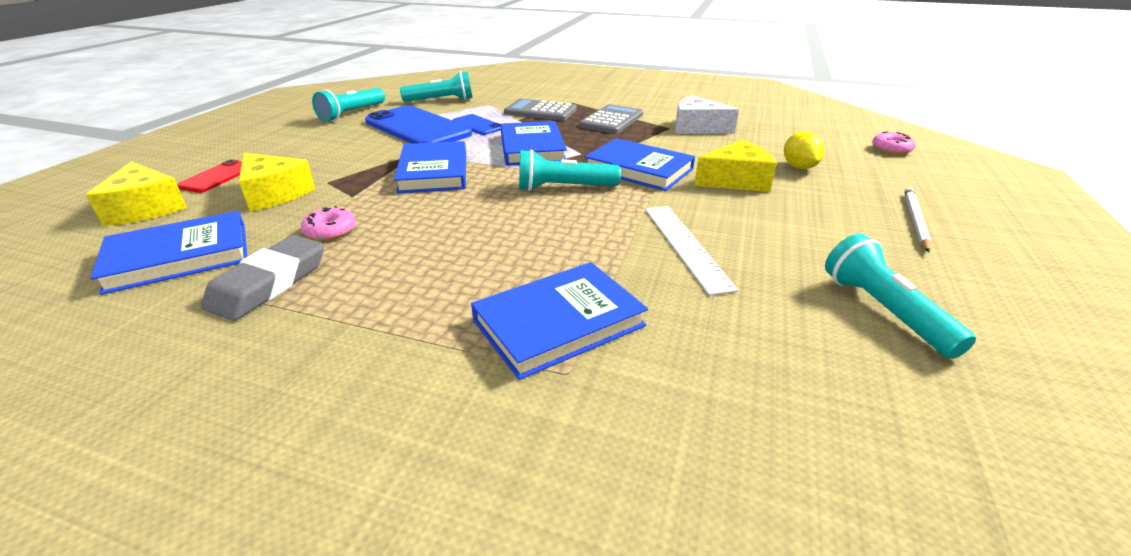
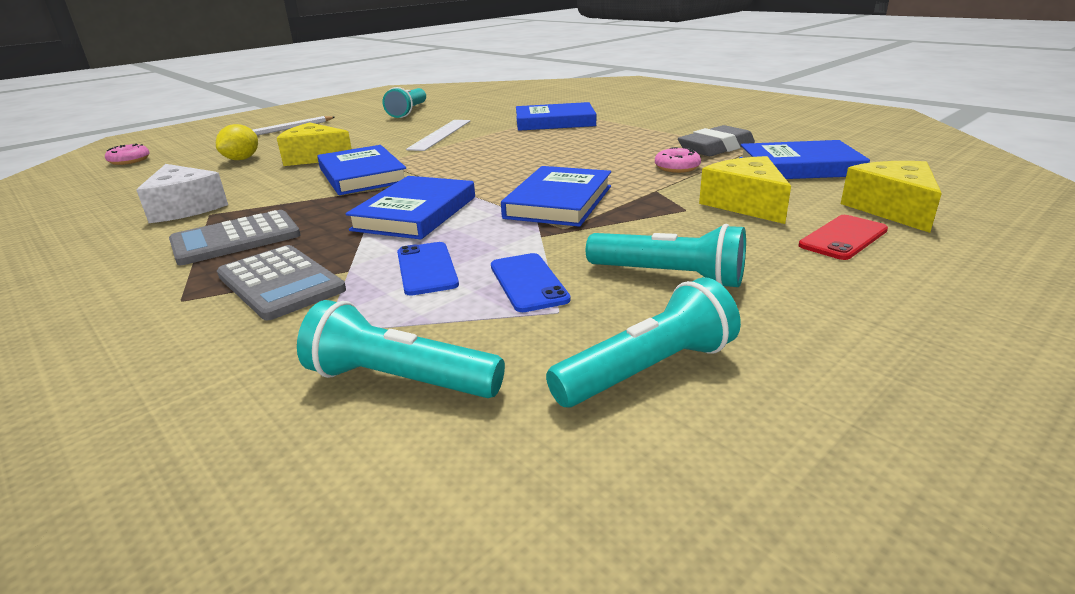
camera: 150 degrees left, 5 degrees down
(417, 128) = (528, 282): blue phone -> blue phone, size x0.49
(564, 188) = (454, 171): turquoise flashlight -> turquoise flashlight (669, 276)

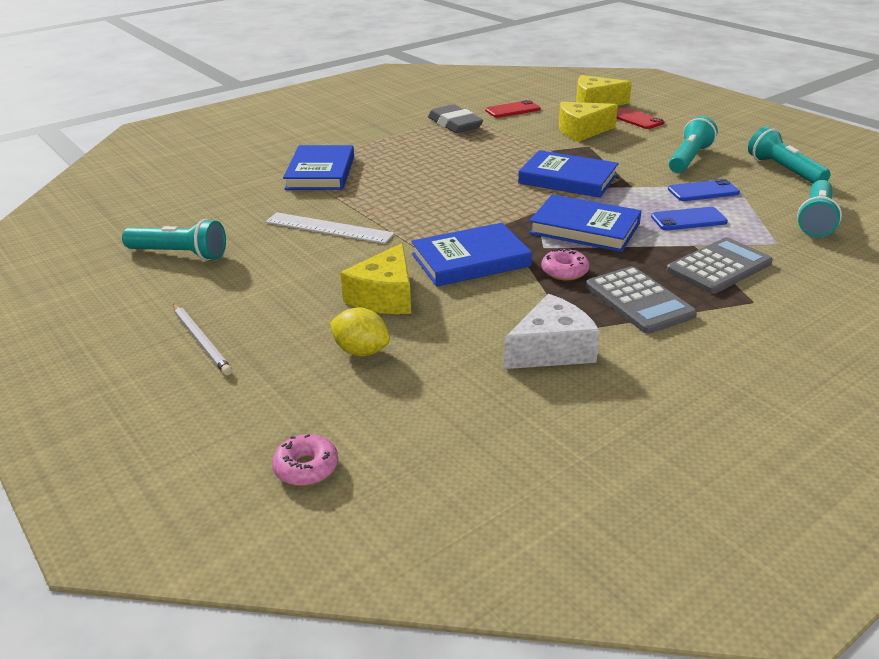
camera: 85 degrees left, 5 degrees up
(677, 167) = (500, 140): pink donut -> pink donut (564, 271)
(799, 167) = (512, 110): blue book -> red phone

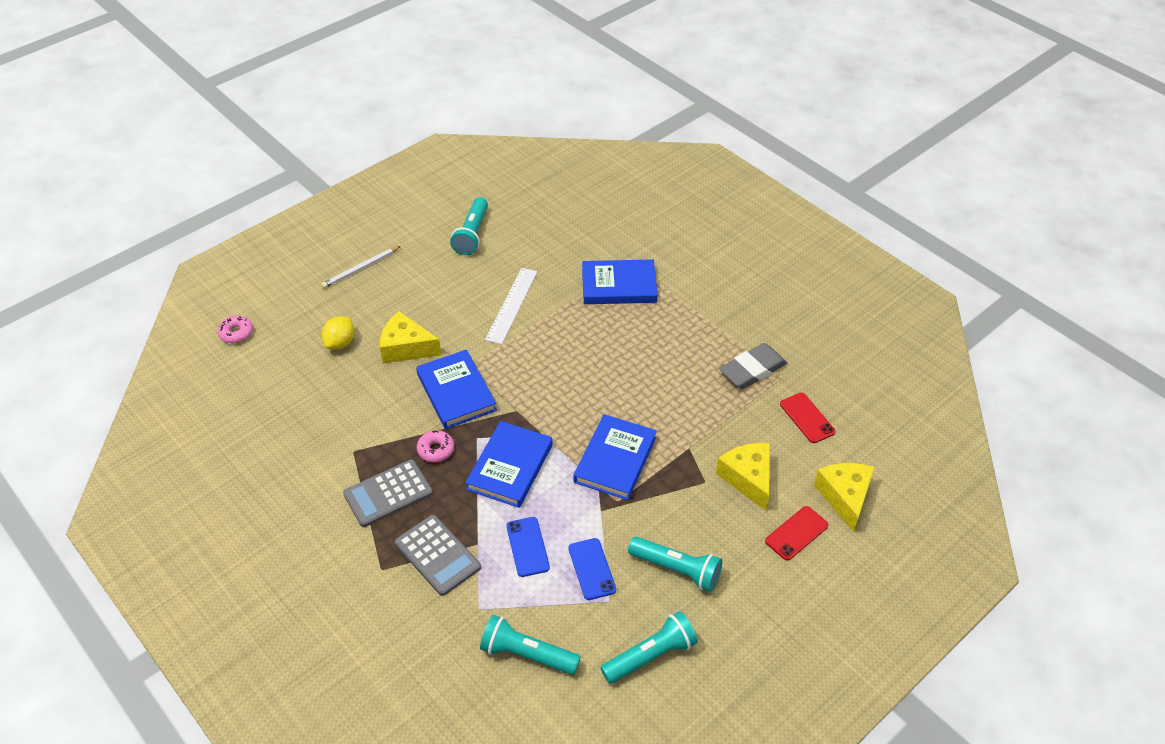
camera: 85 degrees right, 15 degrees up
(552, 350) = (330, 439): white cheese -> none

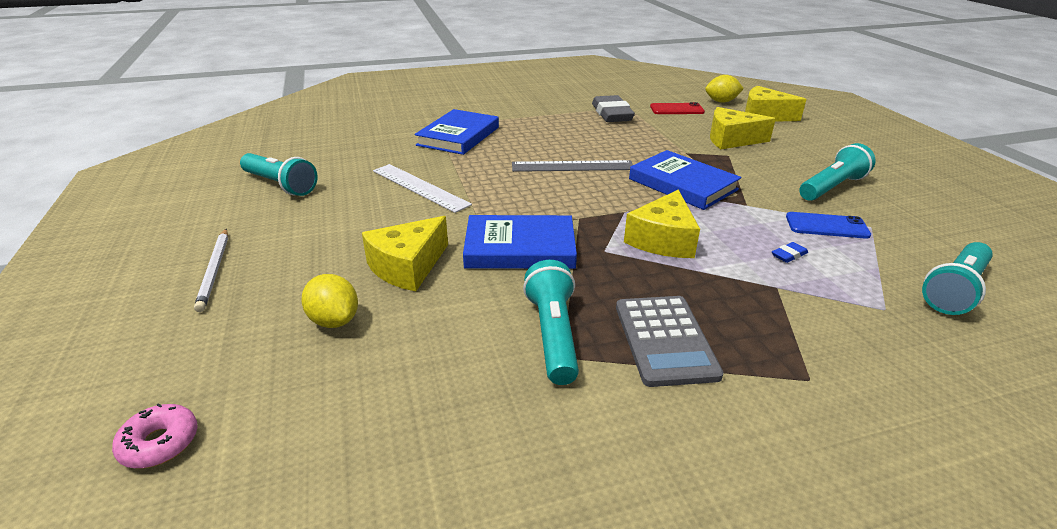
camera: 65 degrees left, 15 degrees down
(436, 450) = (606, 283): pink donut -> none
(437, 555) = (791, 321): grey calculator -> none
(510, 467) = (663, 240): blue book -> yellow cheese
(527, 547) = (789, 255): blue phone -> blue eraser
(605, 379) = (572, 166): none -> grey ruler
(650, 656) = (942, 221): turquoise flashlight -> turquoise flashlight (553, 335)
(796, 533) = (797, 137): red phone -> none
(865, 452) = (721, 101): none -> yellow lemon

